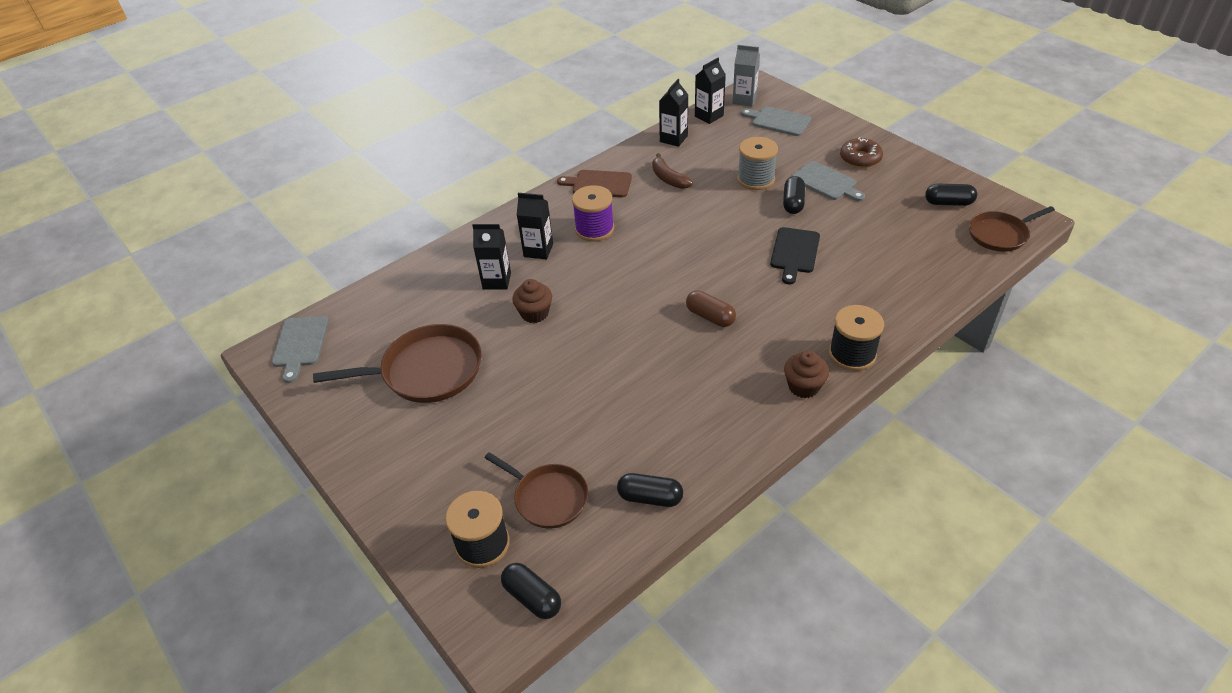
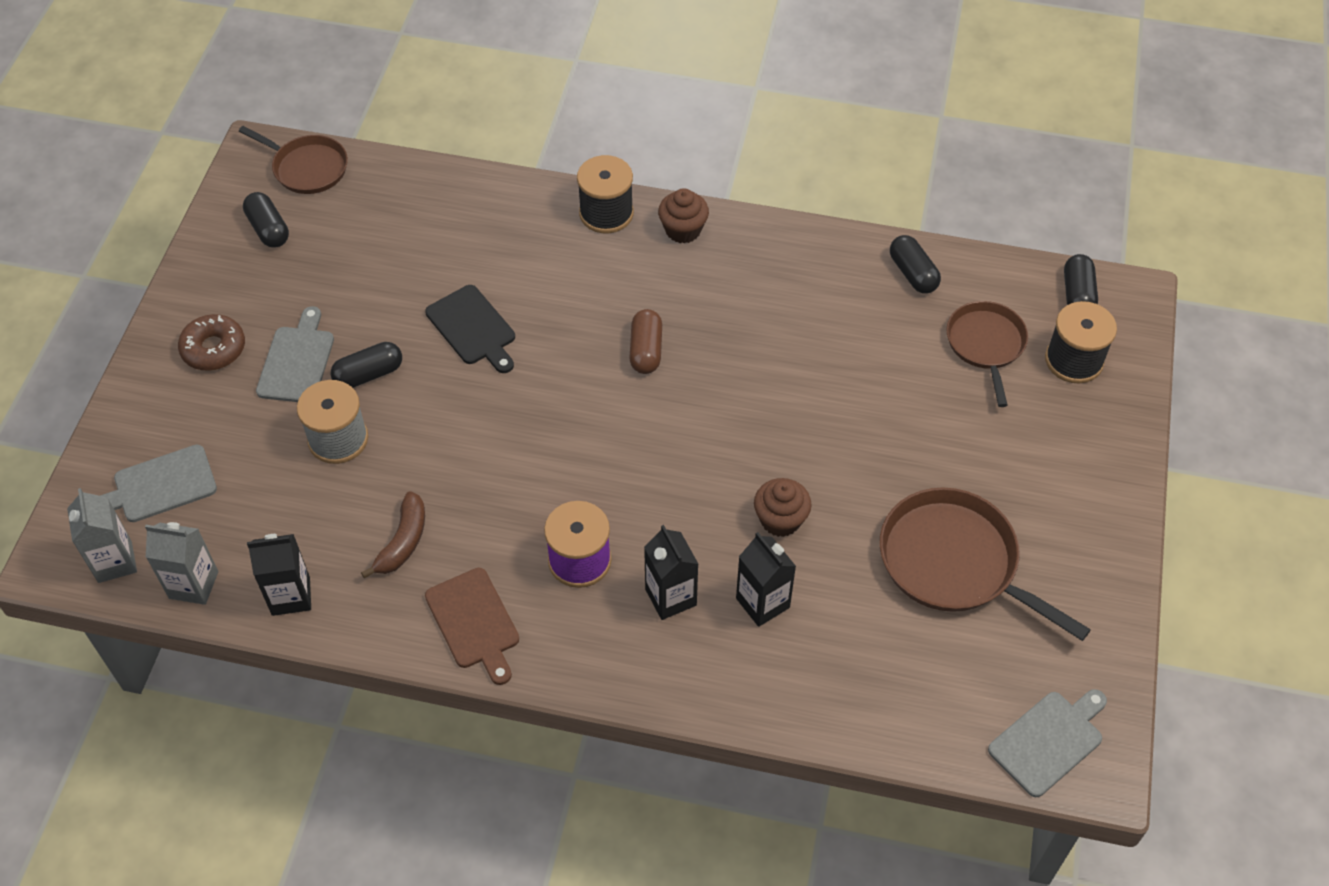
camera: 130 degrees left, 10 degrees up
(709, 116) = (193, 585): black carton -> grey carton
(778, 121) = (160, 485): grey cutting board -> grey cutting board turned 75 degrees clockwise
(794, 253) = (473, 328): black cutting board -> black cutting board turned 75 degrees clockwise

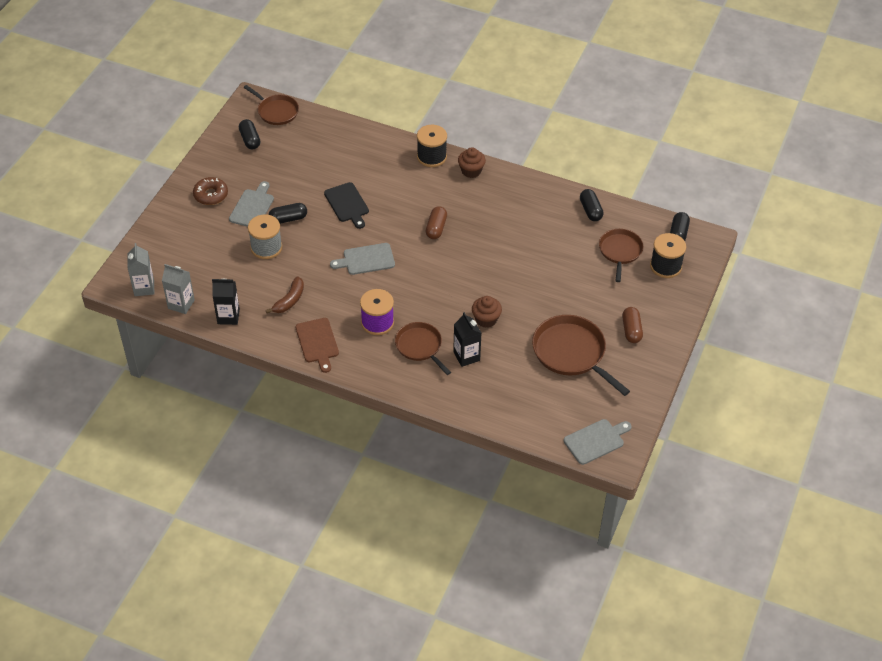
camera: 10 degrees right, 5 degrees down
(160, 485) = (172, 256): grey cutting board -> grey cutting board (366, 259)
(670, 597) = (420, 346): black carton -> brown pan
(1049, 497) = (631, 330): none -> brown capsule

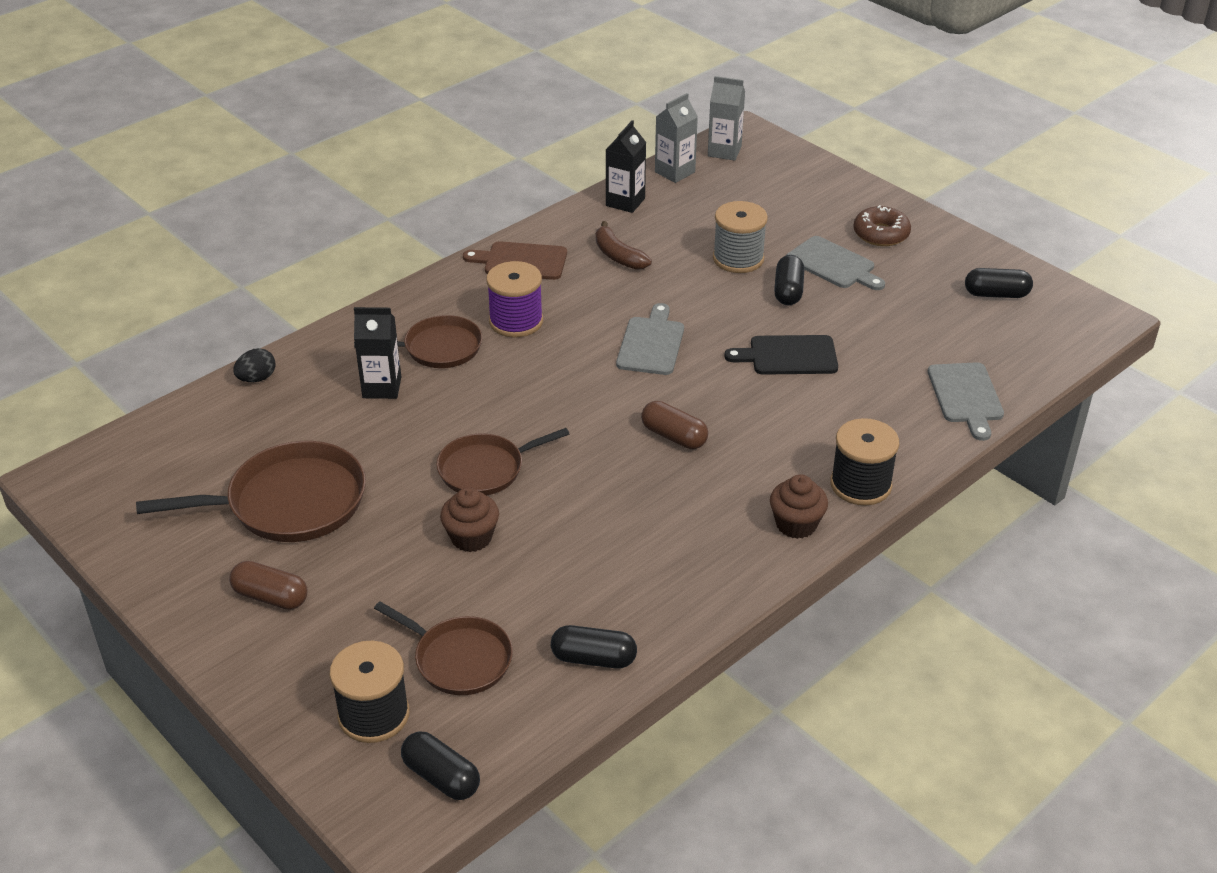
camera: 115 degrees right, 10 degrees down
(276, 111) = (1061, 336): brown pan -> brown pan (485, 469)
(486, 319) = (435, 430): brown cupcake -> brown cupcake (471, 537)
(491, 415) = (257, 378): none -> black egg
(596, 441) = (110, 468): grey cutting board -> grey cutting board (966, 396)

